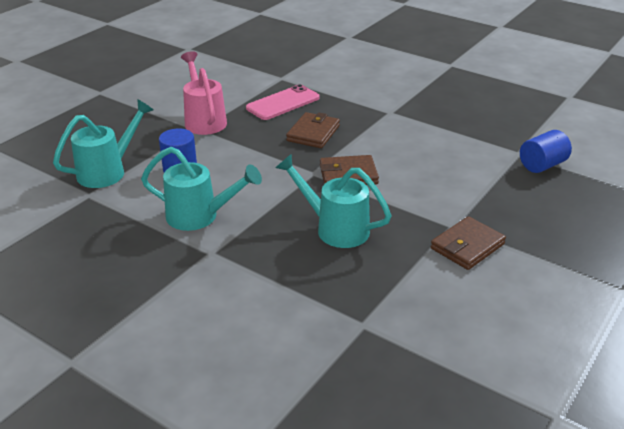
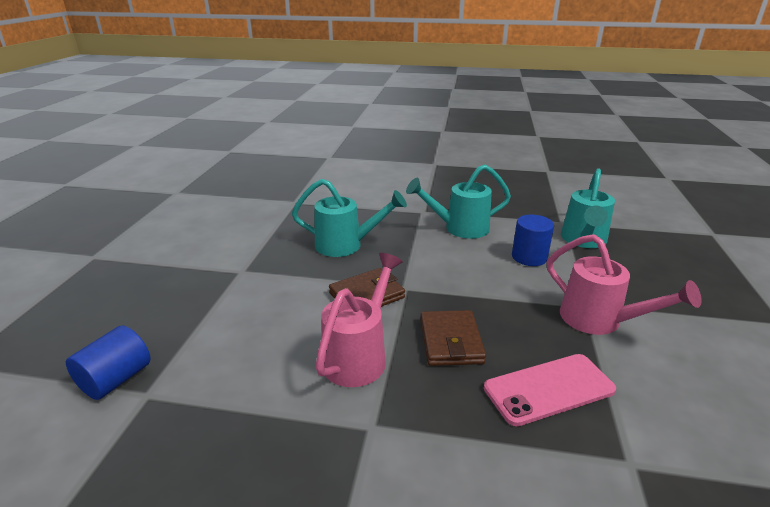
camera: 155 degrees right, 5 degrees down
(283, 103) = (549, 389): pink phone -> pink phone turned 45 degrees clockwise
(378, 140) = (359, 355): none -> pink watering can
(467, 246) = (226, 258): brown wallet -> none

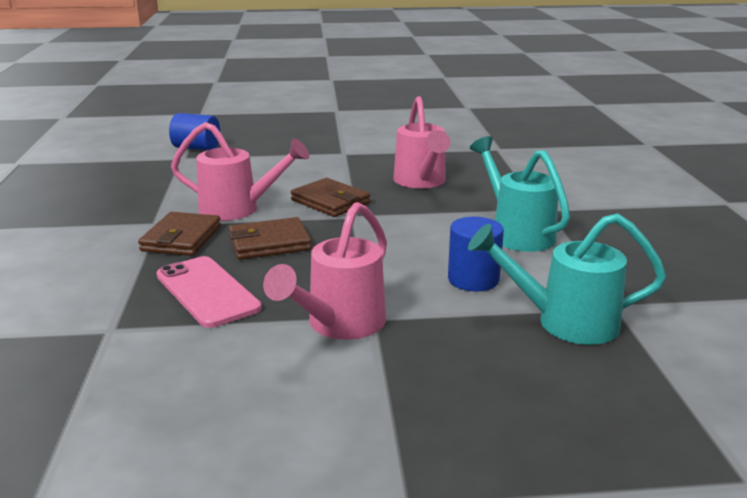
camera: 75 degrees right, 5 degrees down
(346, 245) = (421, 182): turquoise watering can -> pink watering can
(423, 404) = (181, 238): none -> brown wallet

